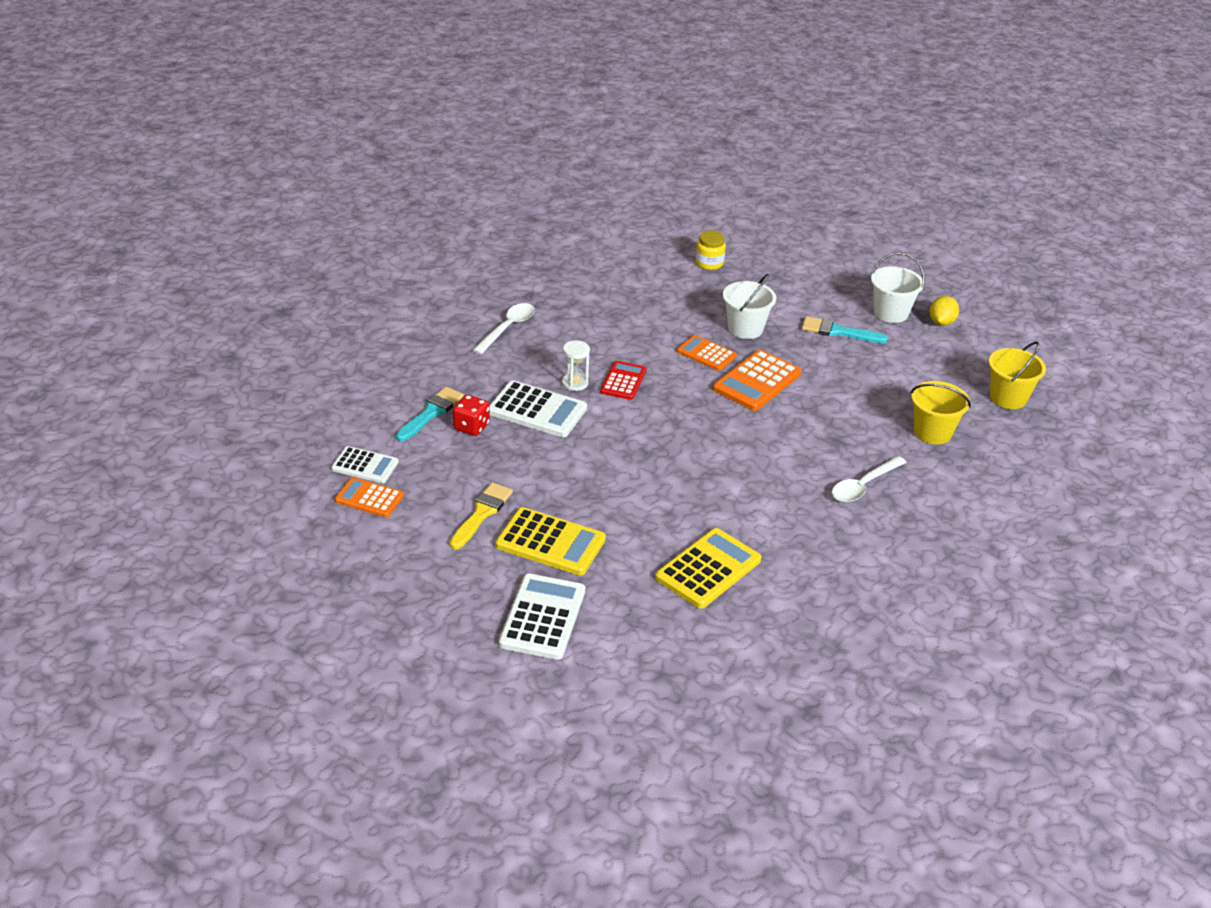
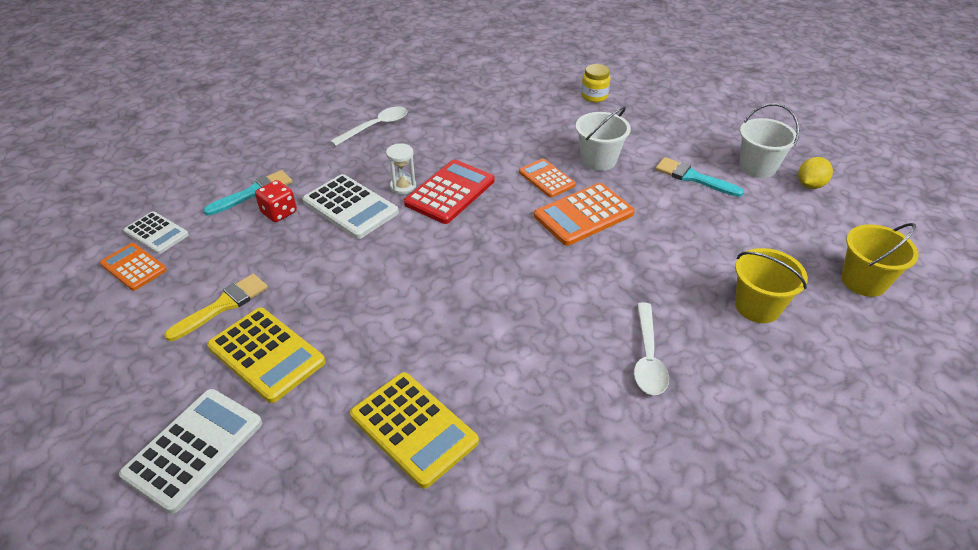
camera: 20 degrees right, 5 degrees up
(623, 381) = (450, 192): red calculator -> red calculator, size x1.58
(708, 569) = (414, 428): yellow calculator -> yellow calculator turned 75 degrees clockwise
(863, 486) = (647, 358): white spoon -> white spoon turned 60 degrees counterclockwise

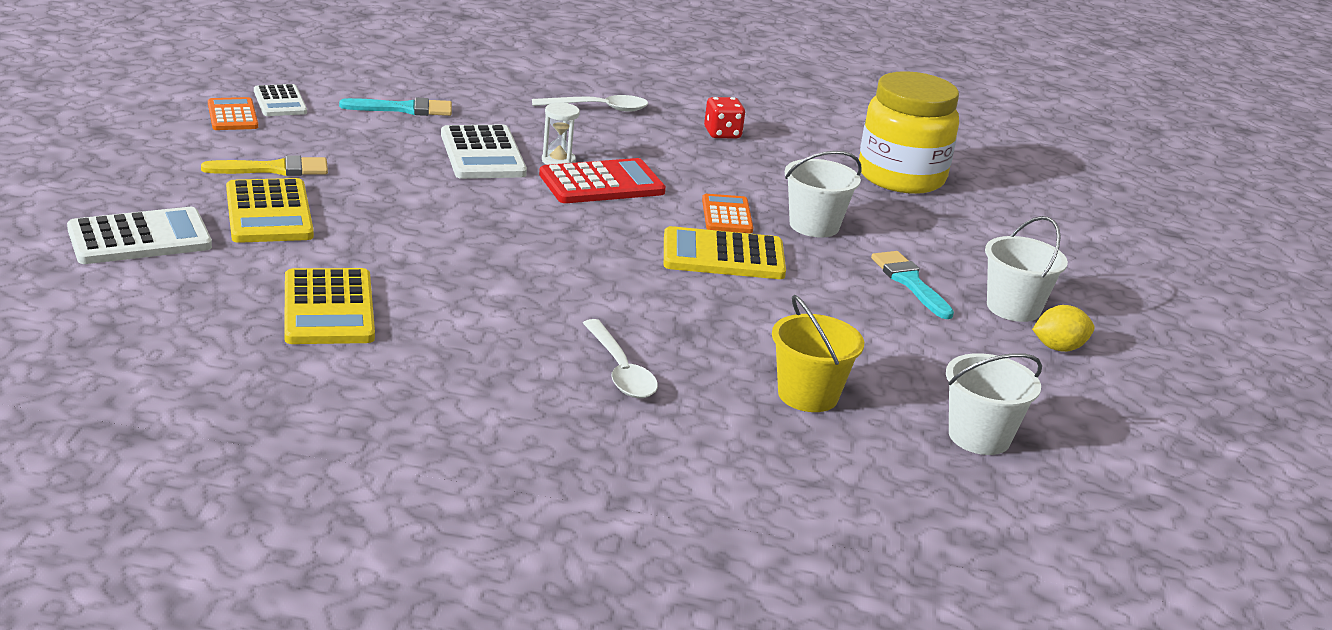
camera: 30 degrees right, 15 degrees down
(279, 212) = (408, 131): red dice -> red dice (722, 134)
(584, 215) = (723, 256): orange calculator -> yellow calculator
(594, 96) = (901, 177): yellow jar -> yellow jar, size x2.25
(647, 358) = (620, 371): white spoon -> white spoon turned 60 degrees counterclockwise
(863, 281) = (979, 437): yellow bucket -> white bucket

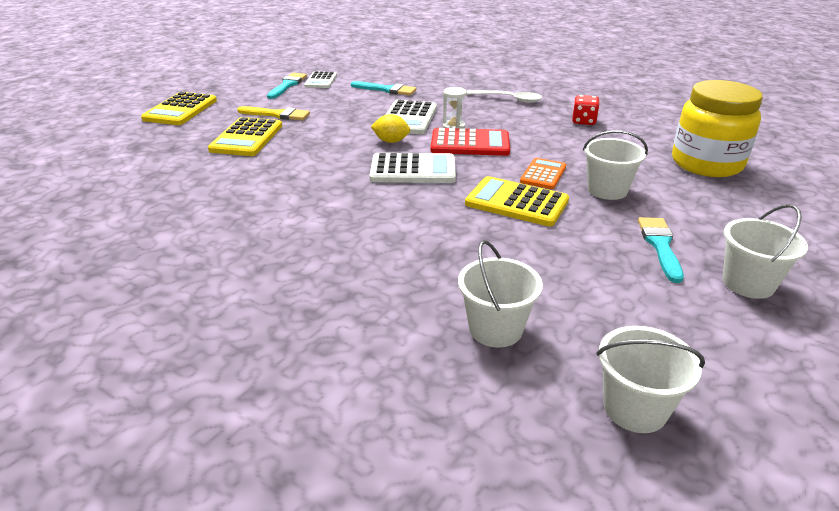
camera: 30 degrees right, 5 degrees up
(139, 238) = (162, 143): white calculator -> white calculator (413, 170)
(232, 115) = (287, 85): orange calculator -> turquoise brush
(329, 308) = (215, 199): yellow calculator -> yellow calculator (180, 110)
(620, 371) = (360, 278): white spoon -> none
(808, 395) = (495, 329): yellow bucket -> white bucket
(1058, 348) = (776, 330): yellow lemon -> yellow lemon (391, 141)

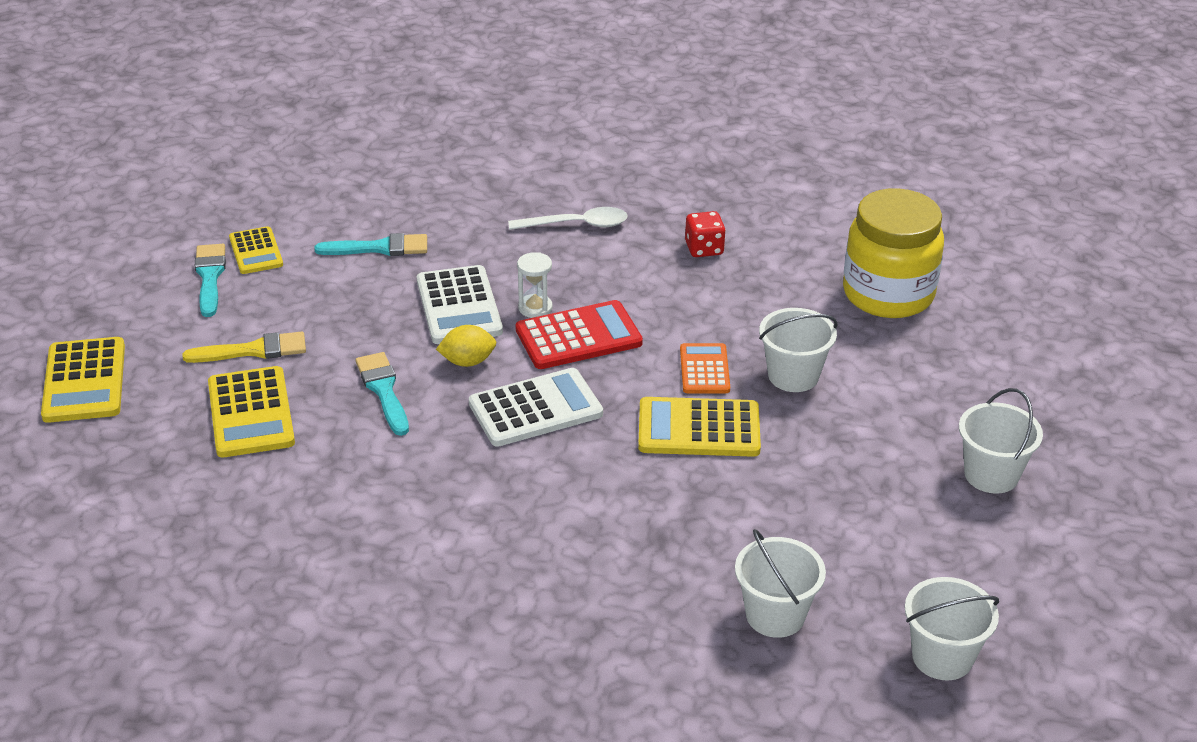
camera: 25 degrees left, 5 degrees up
(321, 80) = (256, 251): white calculator -> yellow calculator
(660, 245) = (887, 448): turquoise brush -> turquoise brush (383, 390)

